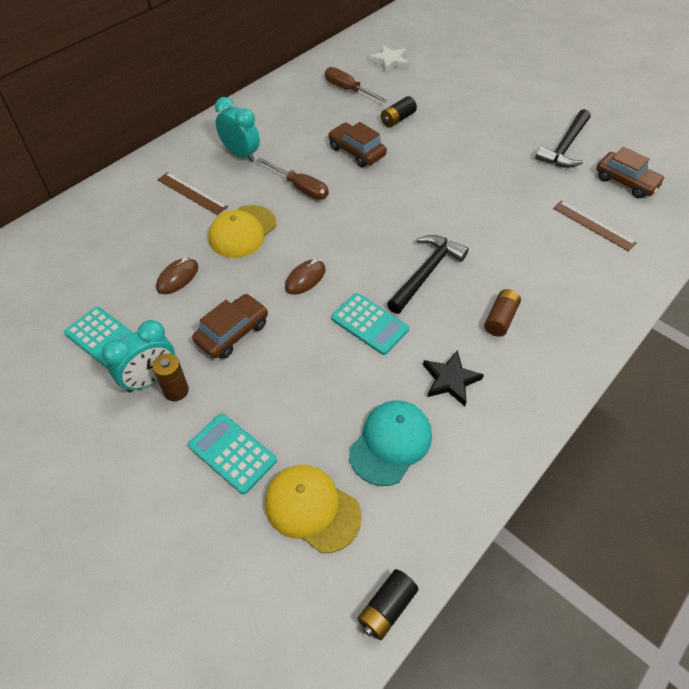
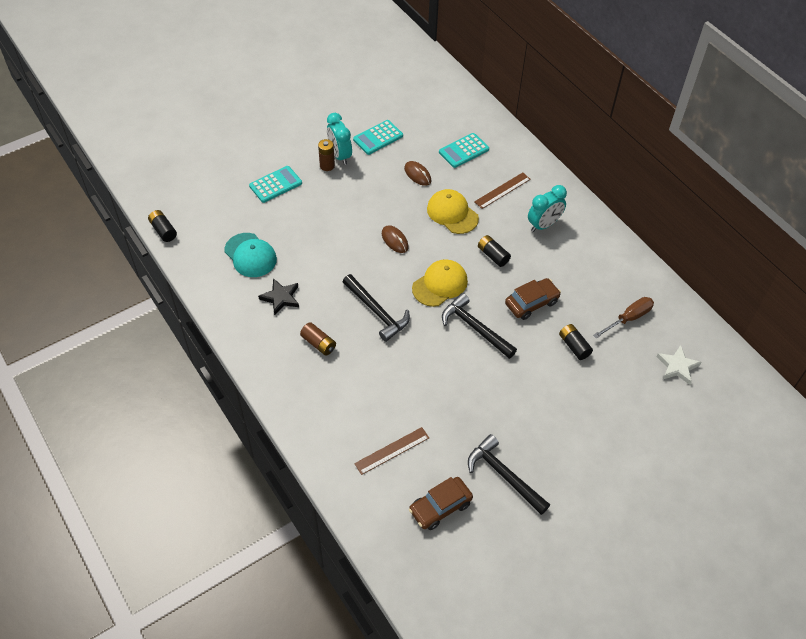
camera: 105 degrees right, 0 degrees up
(232, 332) = (361, 196): brown car -> none
(300, 188) = (493, 255): brown screwdriver -> black battery
(312, 508) = (228, 212): yellow cap -> yellow cap (440, 284)
(369, 324) = (342, 266): turquoise calculator -> turquoise calculator (463, 151)
(409, 188) = (475, 328): none -> black hammer

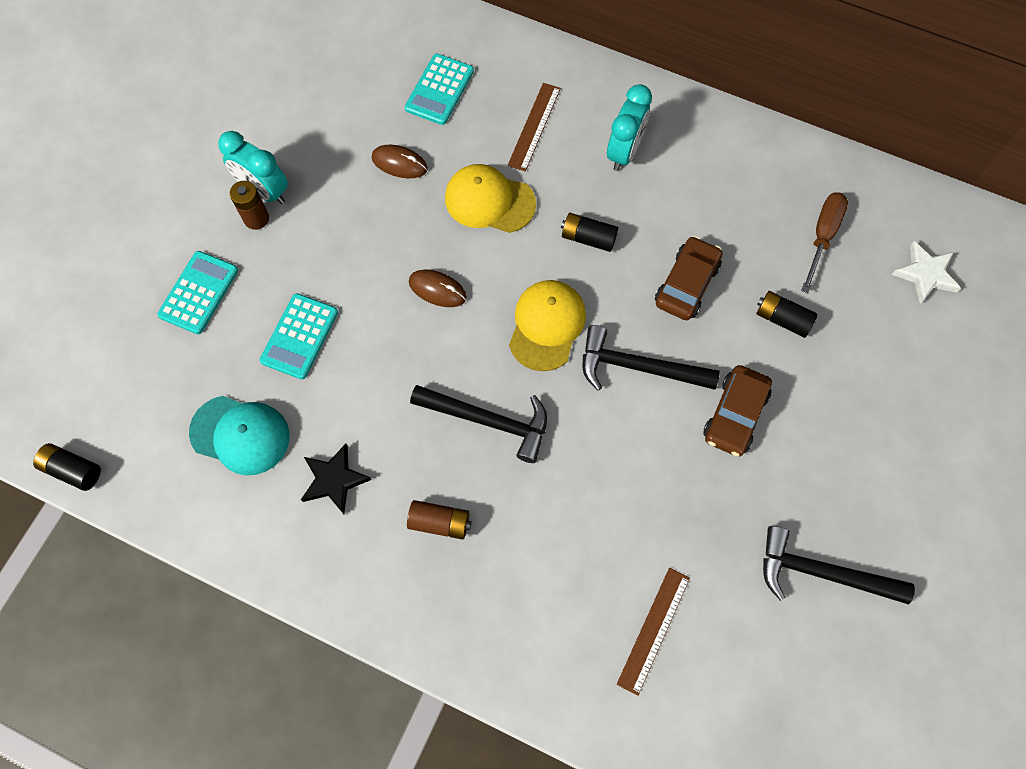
camera: 30 degrees left, 15 degrees up
(378, 137) = (301, 131): turquoise calculator -> turquoise calculator (299, 336)
(440, 507) = (773, 675): brown car -> brown car (735, 415)

